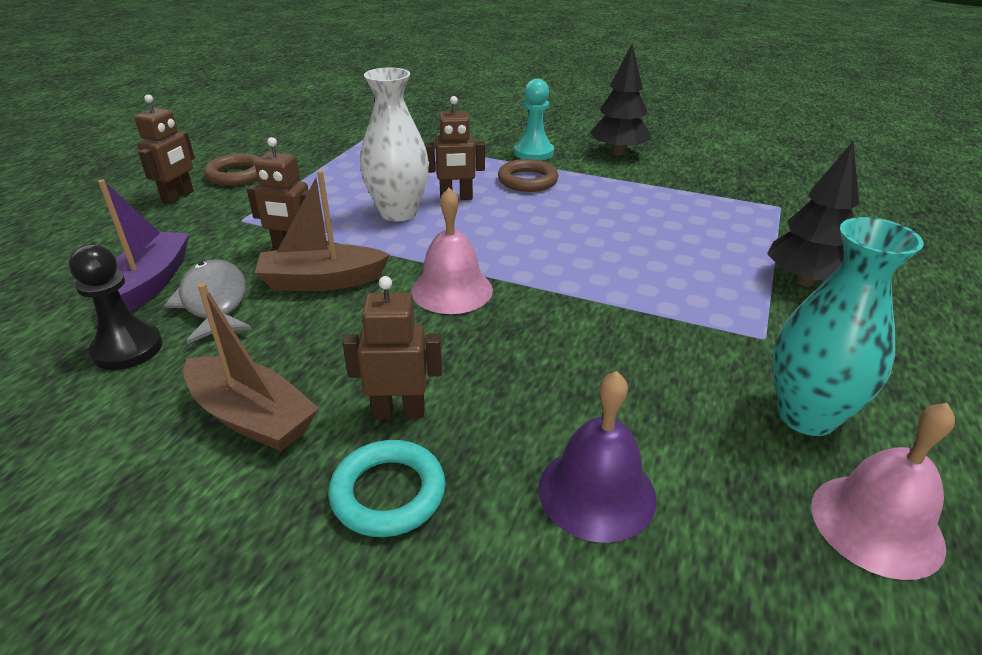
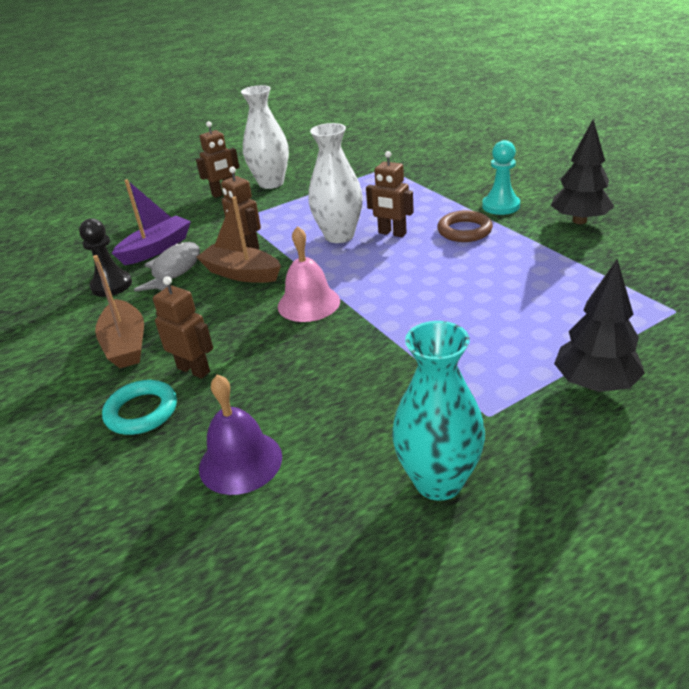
camera: 40 degrees right, 0 degrees up
(237, 175) = (271, 183): brown ring -> white vase
(876, 524) = (384, 569): pink bell -> none

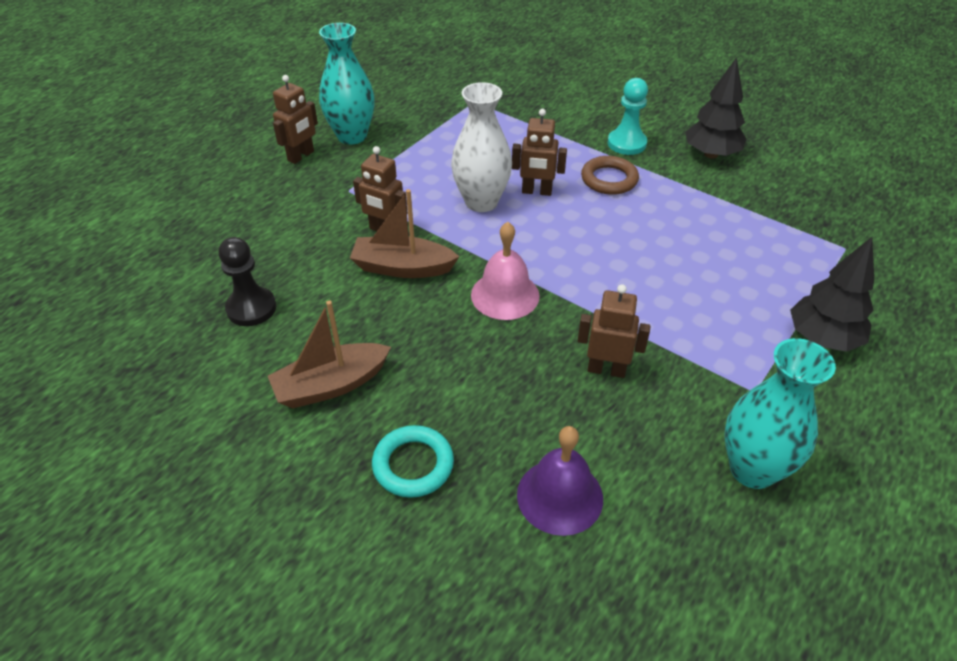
camera: 25 degrees left, 10 degrees up
(126, 344) = (331, 385): brown boat -> brown boat turned 105 degrees clockwise
(156, 249) = (272, 248): purple boat -> none
(174, 270) = (317, 275): grey fish -> none
(194, 370) = (435, 401): brown robot -> brown robot (606, 369)
(271, 183) = (352, 136): white vase -> turquoise vase

